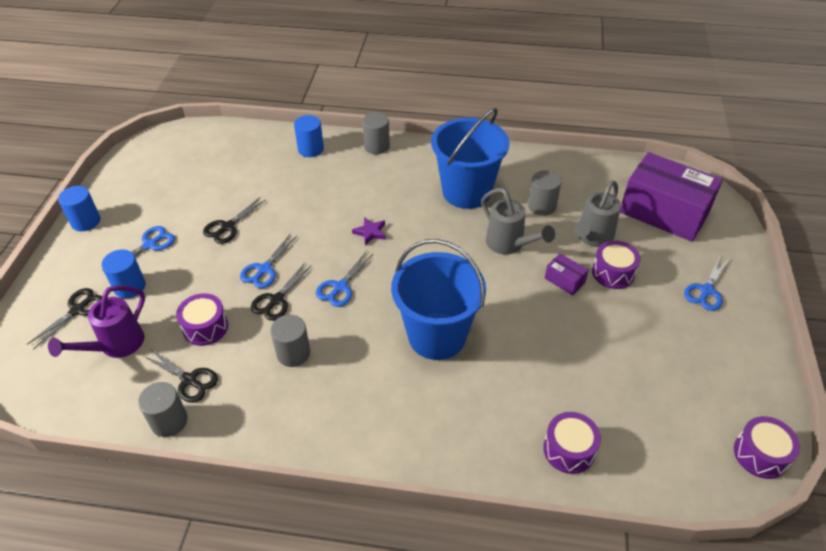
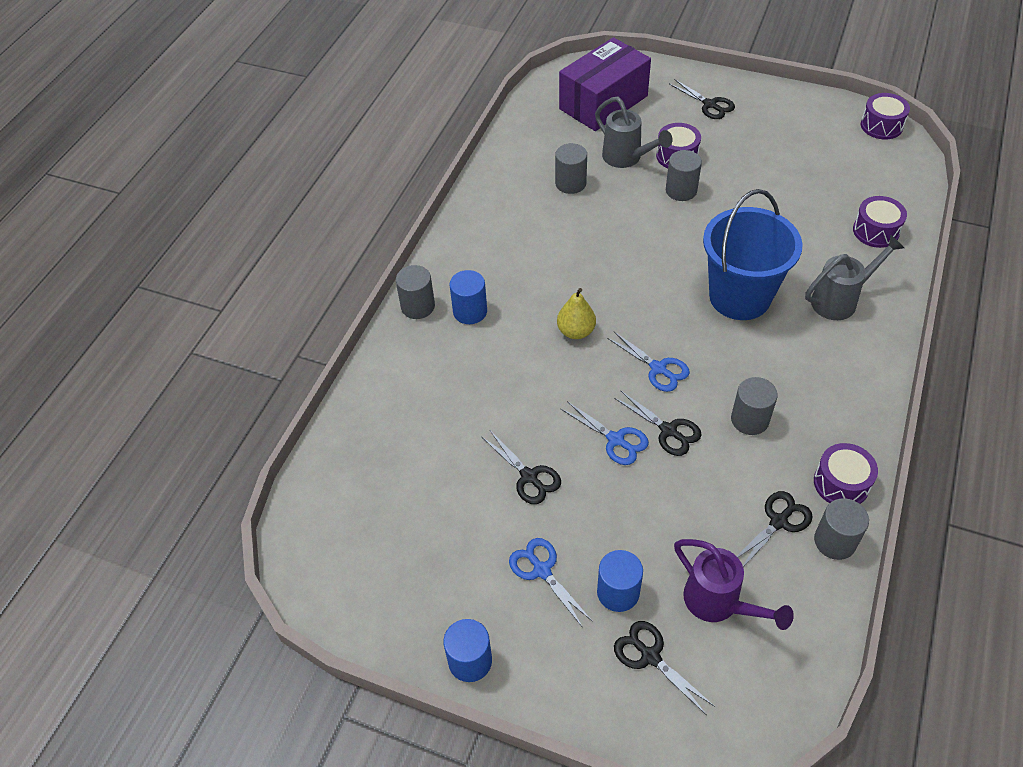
camera: 75 degrees left, 5 degrees up
(205, 327) = (701, 504): purple drum -> purple drum (841, 483)
(311, 149) = (398, 375): blue cylinder -> blue cylinder (470, 311)
(370, 232) = (576, 331): purple star -> yellow pear
(466, 192) = (530, 238): blue bucket -> none
(509, 245) = (623, 219): grey watering can -> grey watering can (840, 300)
(564, 280) = (681, 190): purple box -> grey cylinder
(706, 290) = (709, 105): blue scissors -> black scissors

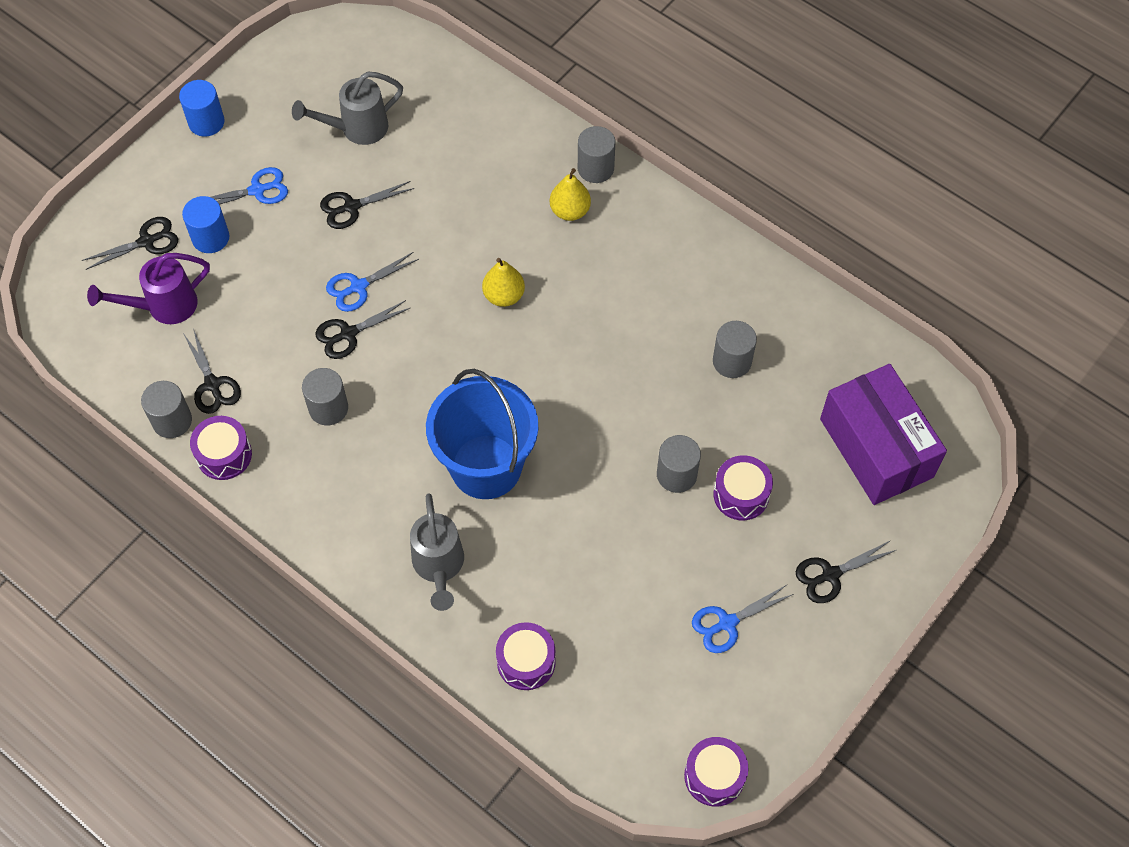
camera: 105 degrees right, 10 degrees up
(470, 311) = (570, 211): blue cylinder -> yellow pear
(627, 158) = (756, 436): grey watering can -> grey watering can (356, 129)
(658, 368) = (425, 352): blue scissors -> blue scissors (727, 623)

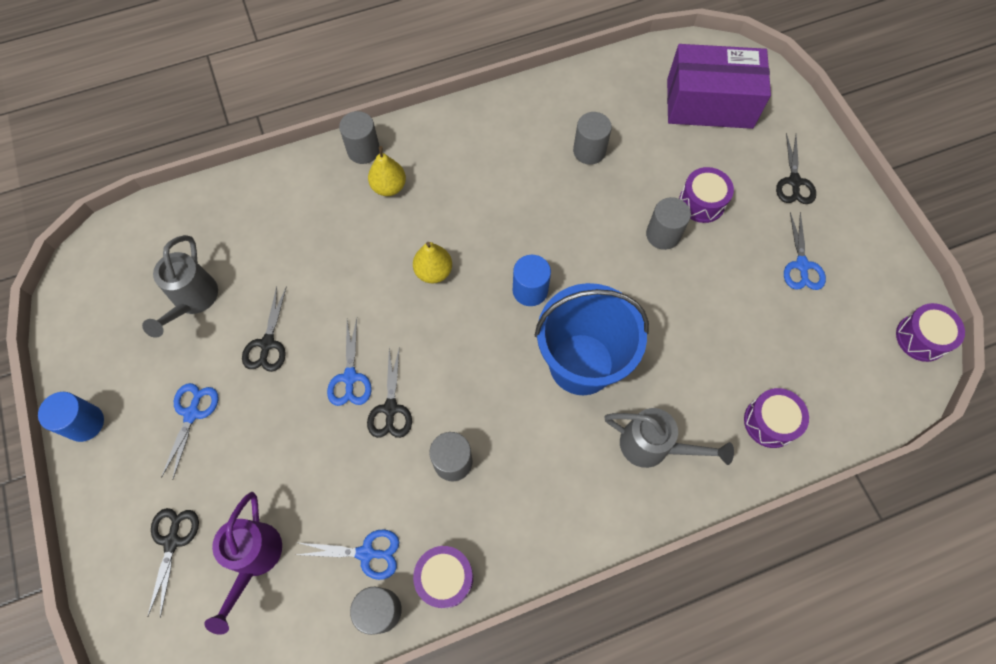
camera: 60 degrees left, 5 degrees up
(210, 238) = (211, 479): blue cylinder -> blue cylinder (530, 290)
(212, 384) = (366, 553): black scissors -> blue scissors

